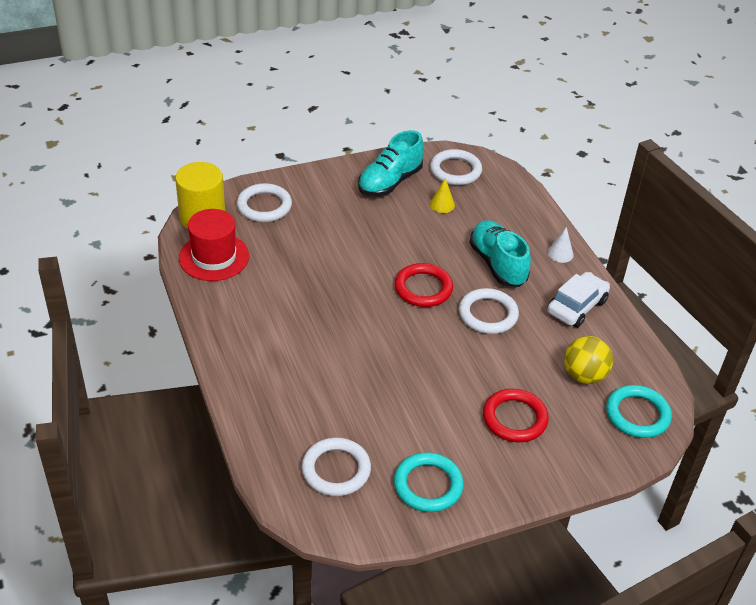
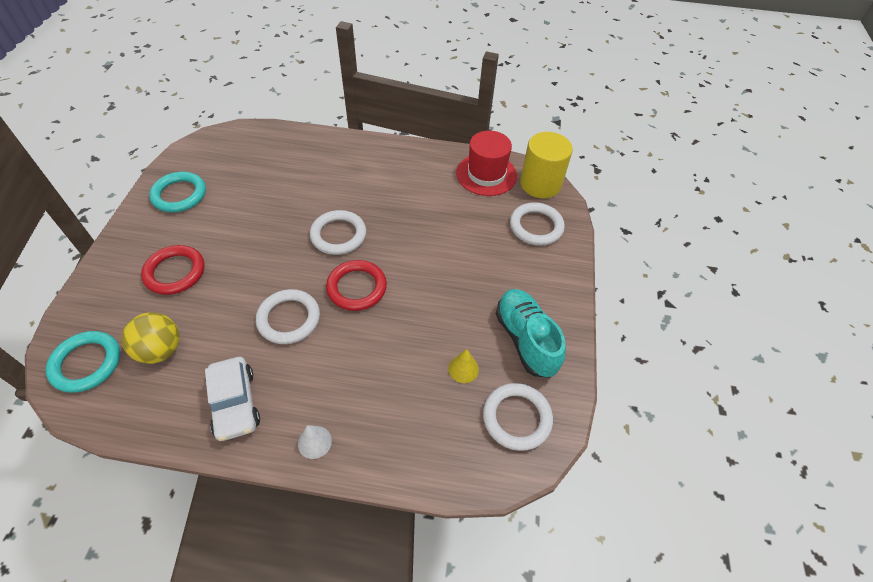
camera: 120 degrees right, 10 degrees up
(336, 470) = (237, 159): white ring -> white ring (338, 235)
(497, 264) = (343, 367): turquoise shoe -> none

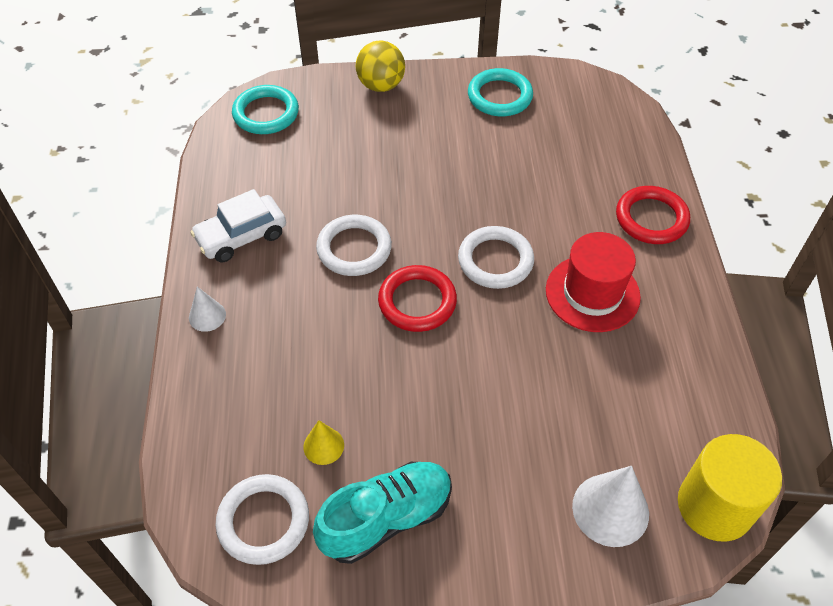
camera: 80 degrees right, 0 degrees up
(161, 350) = (291, 159): yellow ball -> yellow ball (381, 85)
(175, 272) = (389, 133): red ring -> red ring (651, 218)
(486, 174) = (696, 418): red hat -> red hat (592, 293)
(536, 226) = (610, 509): white ring -> white cone

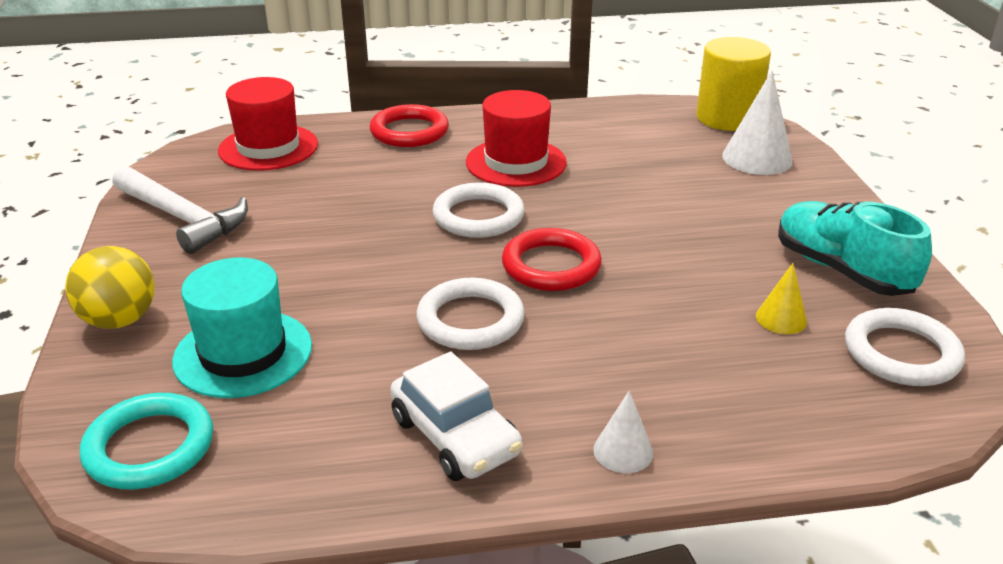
camera: 95 degrees left, 20 degrees down
(338, 140) = (243, 353): none -> turquoise hat
(499, 96) = (183, 218): turquoise ring -> white hammer
(613, 130) = (268, 147): none -> red hat

